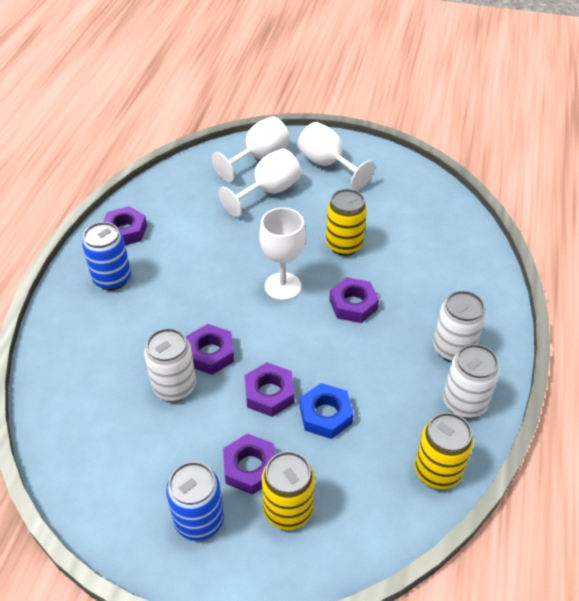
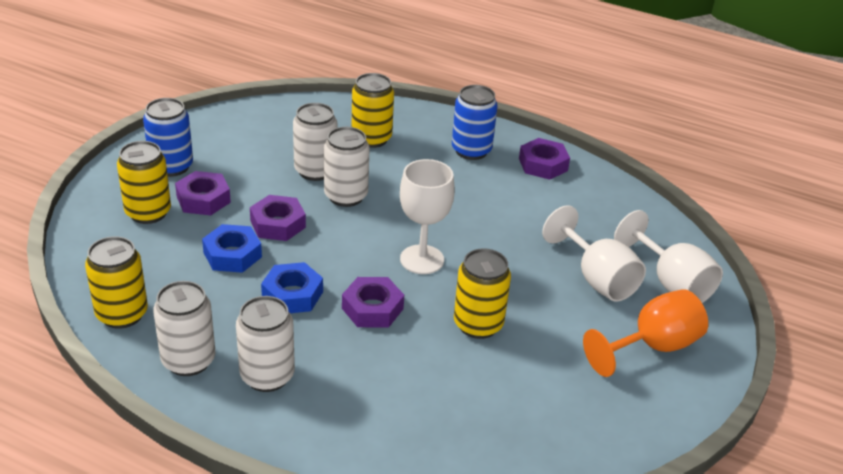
camera: 100 degrees right, 10 degrees down
(105, 355) = (371, 139): none -> yellow can
(210, 353) = (346, 196): purple nut -> white can
(328, 165) = (652, 347): white goblet -> orange goblet
(359, 357) = (292, 294): none -> blue nut

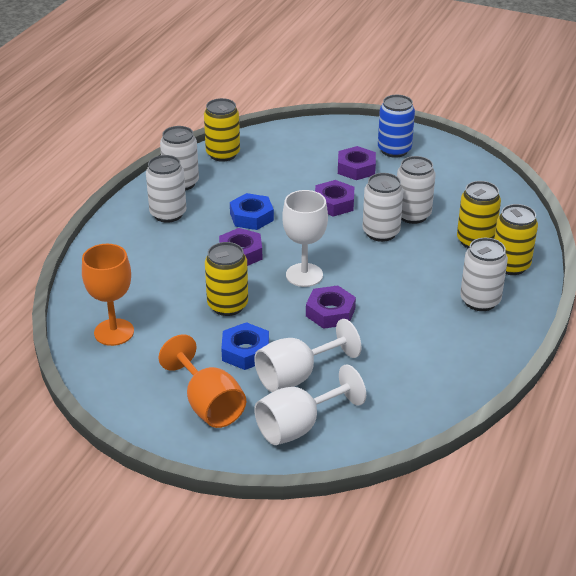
camera: 90 degrees right, 0 degrees up
(148, 213) = (333, 148): yellow can -> yellow can (510, 265)
(232, 255) = (292, 187): blue nut -> blue nut (245, 351)
(471, 150) = (480, 301): blue can -> white can
(534, 431) = (114, 332): none -> orange goblet
(543, 164) = (474, 348): purple nut -> purple nut (330, 312)

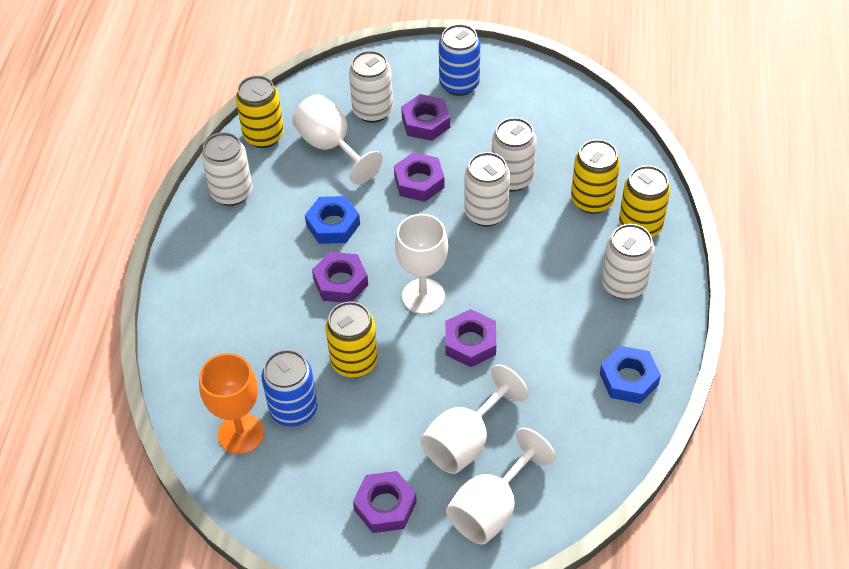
camera: 15 degrees left, 15 degrees up
(163, 326) = (293, 409): none -> blue can
(168, 214) = (234, 243): white can -> white can (373, 111)
(208, 405) = (385, 506): orange goblet -> purple nut
(245, 351) = (398, 422): blue nut -> blue nut (628, 379)
(273, 170) = (331, 147): none -> white goblet

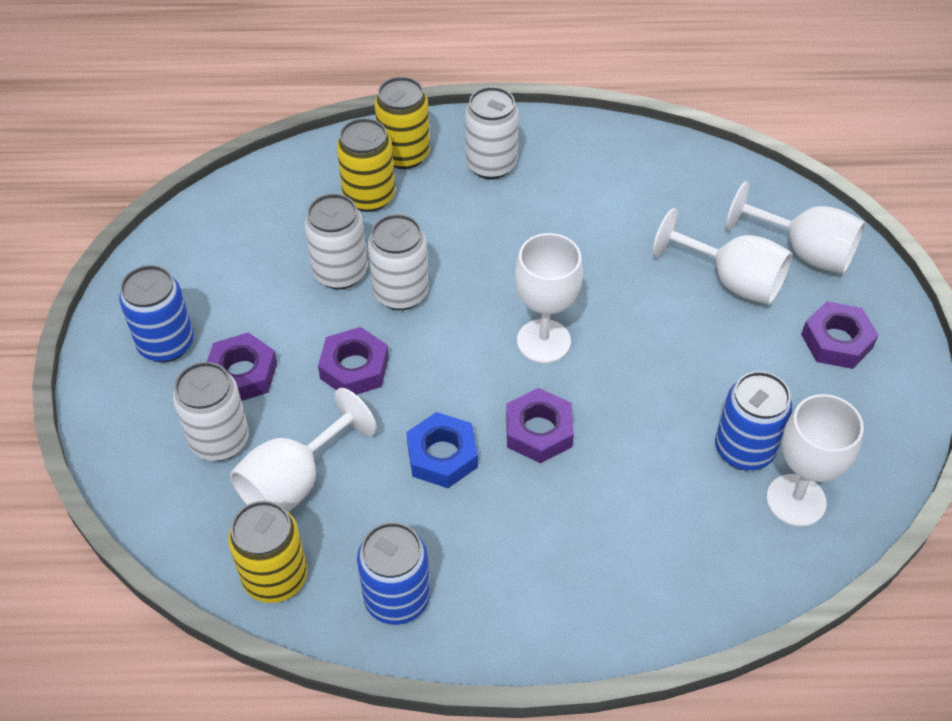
camera: 100 degrees left, 0 degrees up
(232, 193) = (397, 598): white can -> blue can
(241, 434) = (796, 500): orange goblet -> white goblet
(354, 362) = (657, 398): yellow can -> none
(470, 342) = (601, 289): purple nut -> none
(628, 379) = (614, 156): blue nut -> none

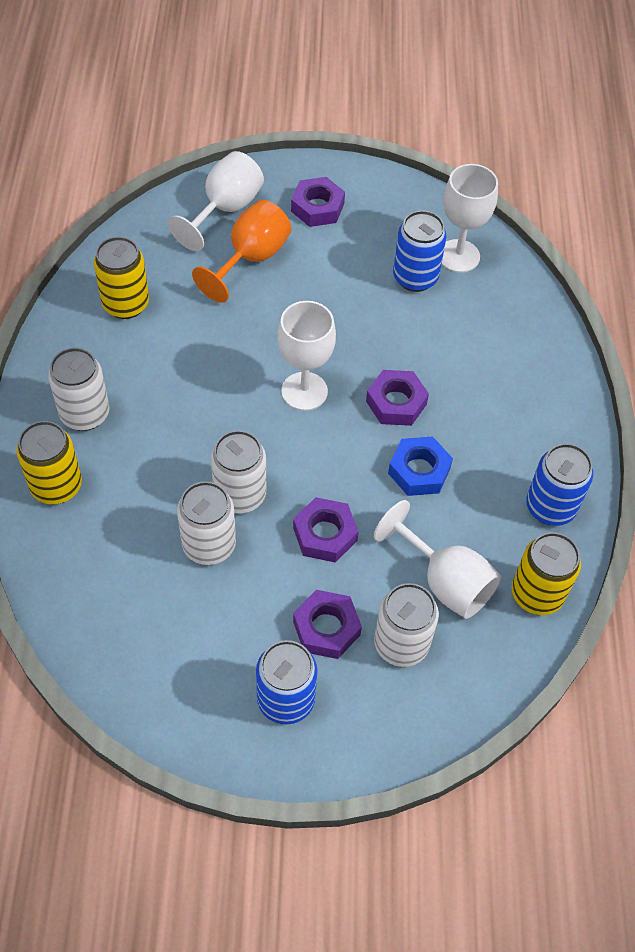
camera: 90 degrees left, 5 degrees up
(369, 196) = (110, 519): yellow can -> yellow can (126, 304)
(732, 281) = (251, 258): white goblet -> orange goblet

